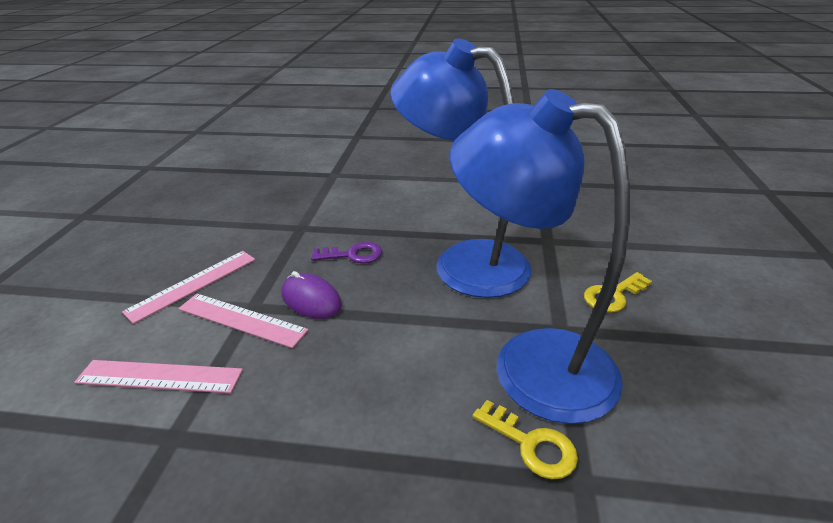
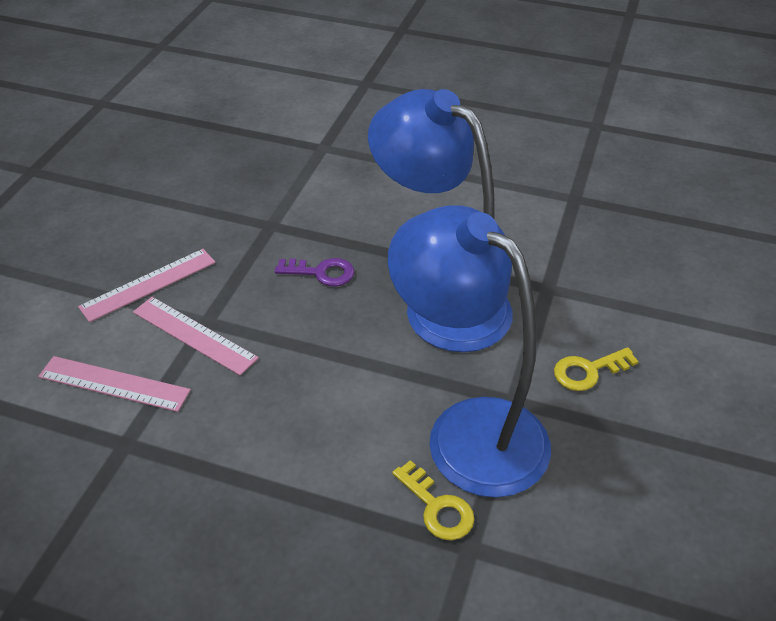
camera: 10 degrees right, 10 degrees up
(311, 299) = (267, 323): purple mouse -> none

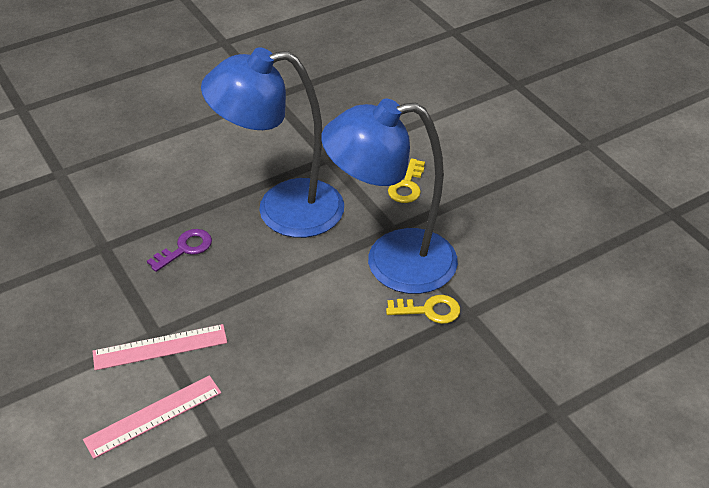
camera: 50 degrees left, 0 degrees up
(148, 284) = (76, 346): pink ruler -> none

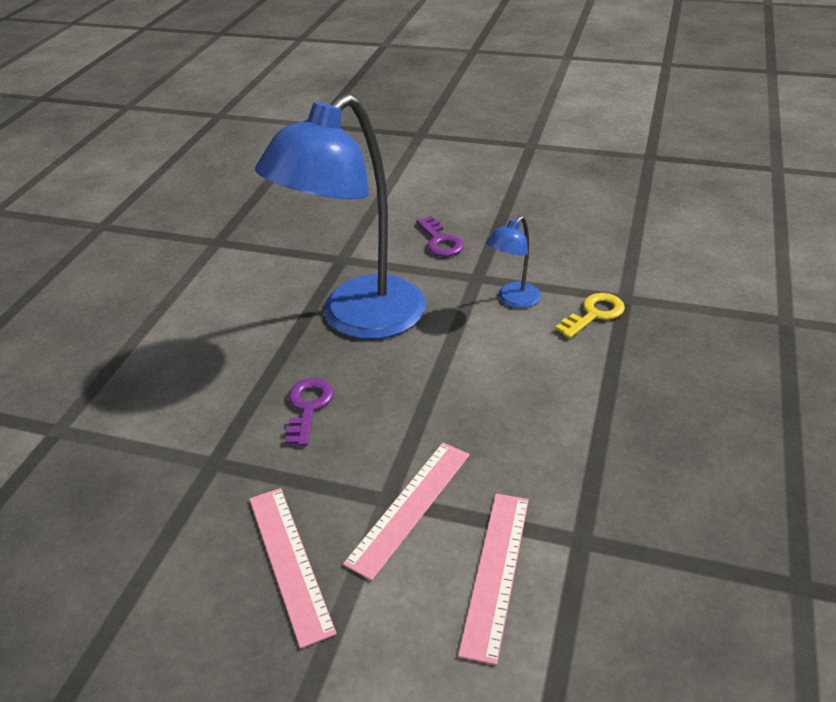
camera: 40 degrees left, 5 degrees down
(73, 330) = (290, 562): none -> pink ruler
(392, 263) = (513, 300): blue lamp -> blue lamp, size x0.42
(407, 186) = (440, 241): yellow key -> purple key

